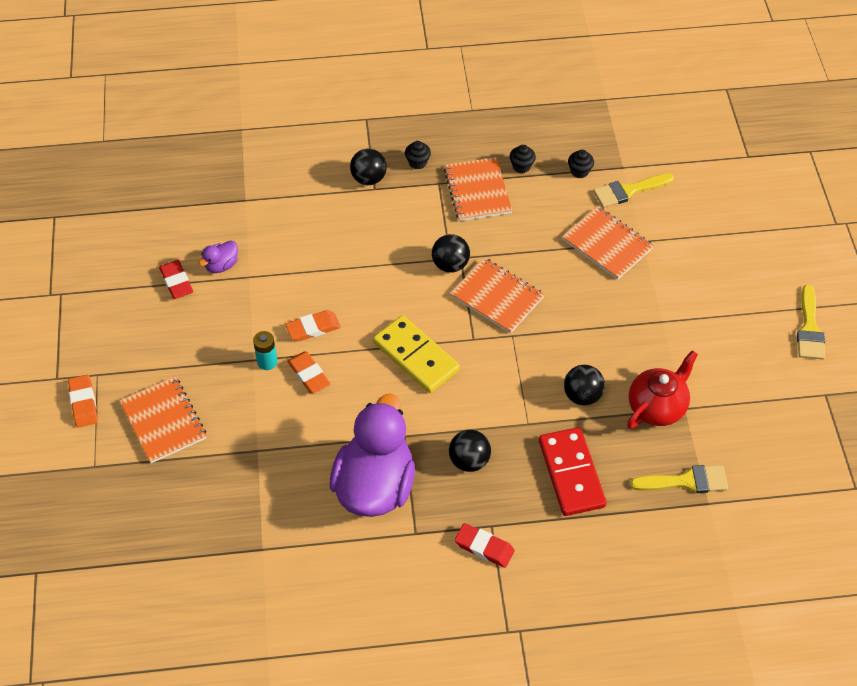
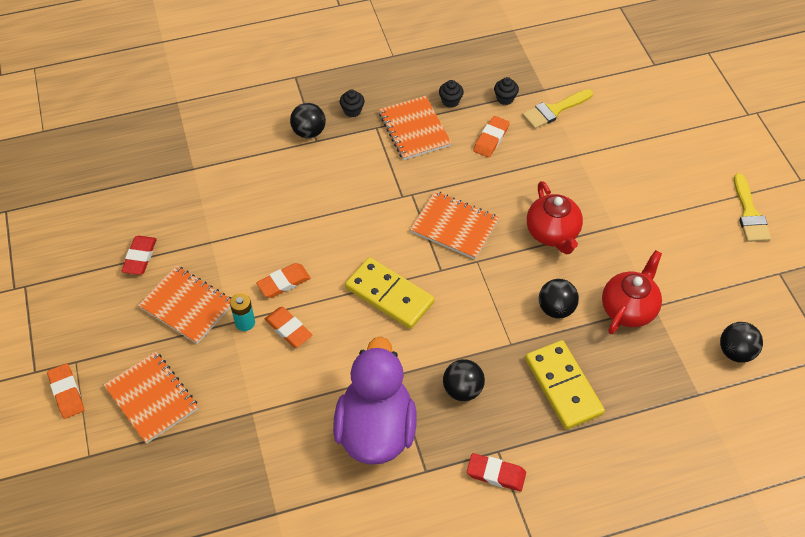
camera: 10 degrees left, 0 degrees up
(176, 282) = (140, 257): red eraser -> red eraser turned 45 degrees clockwise
(221, 265) = (182, 234): purple duck -> none
(450, 265) = (403, 202): black ball -> black ball (736, 352)
(555, 212) = (491, 139): none -> orange eraser
(571, 473) = (563, 386): red domino -> yellow domino
(596, 318) = (552, 233): none -> red teapot
(607, 244) = (546, 162): orange notebook -> orange notebook (187, 306)
(686, 481) = (673, 376): yellow brush -> none

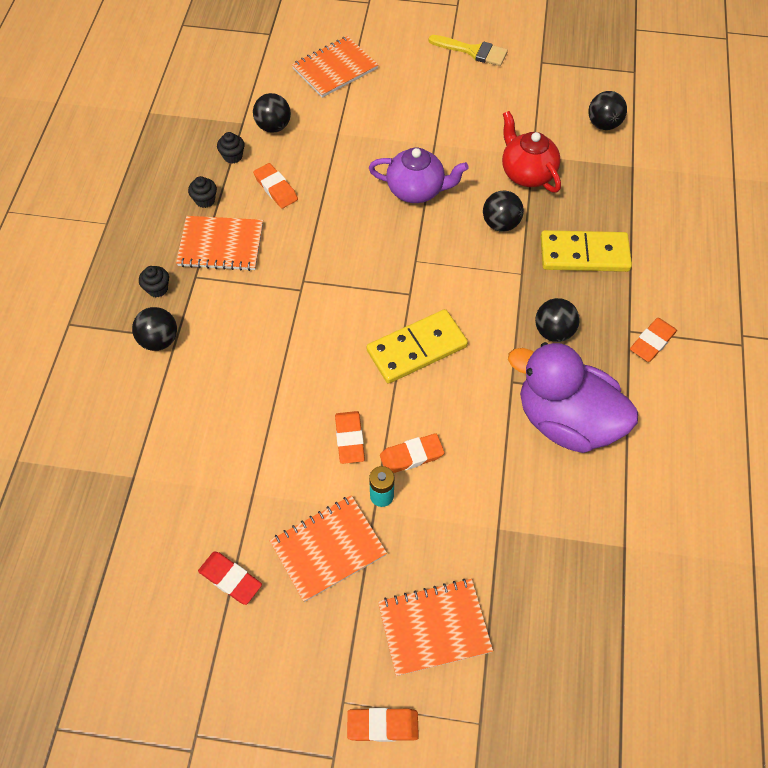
camera: 65 degrees left, 5 degrees up
(454, 226) = (364, 261): orange notebook -> orange notebook (335, 69)
(496, 474) = (652, 342): red eraser -> orange eraser
(552, 233) = (416, 190): red teapot -> purple teapot
(554, 110) = (273, 126): yellow brush -> black ball

